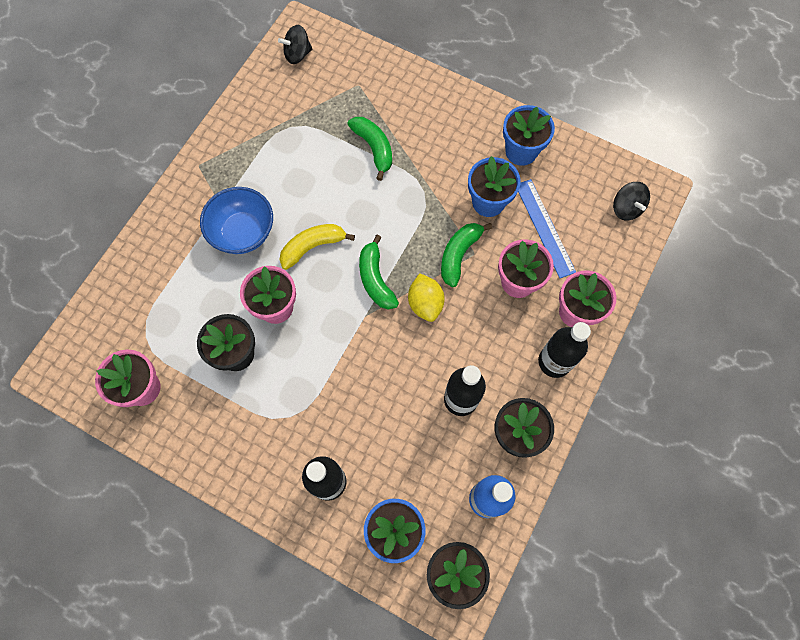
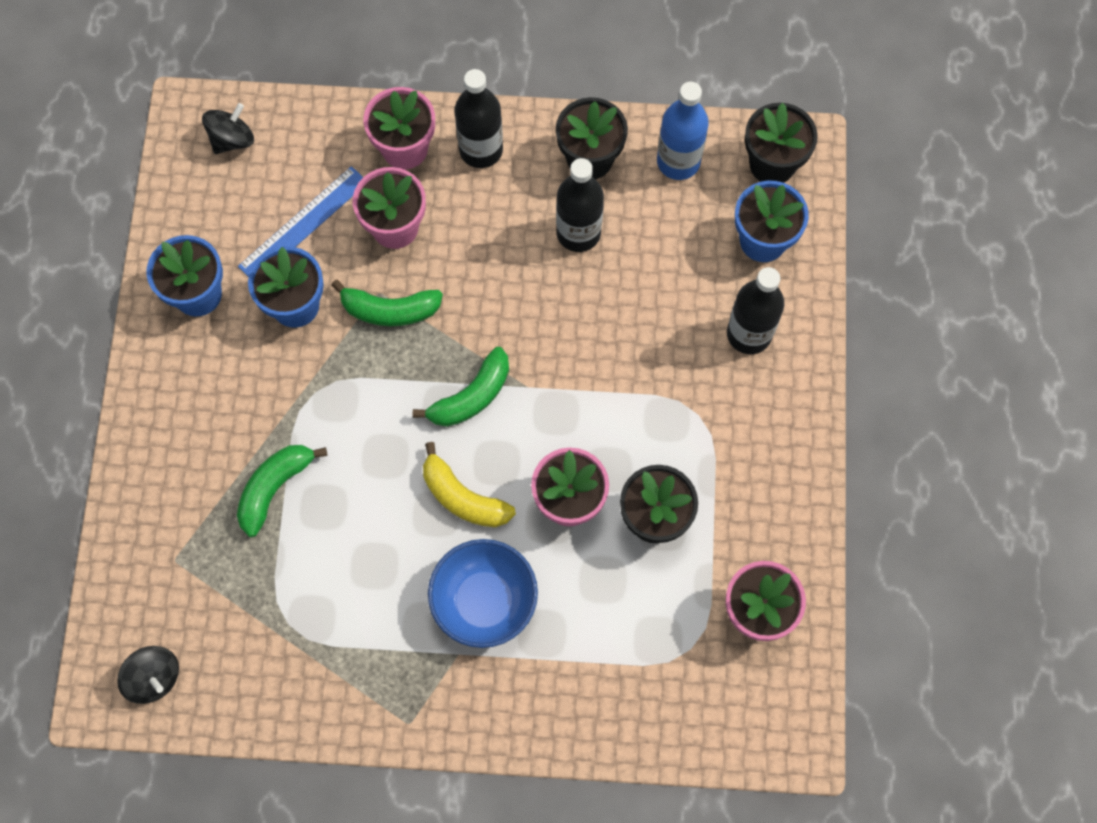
camera: 115 degrees left, 0 degrees up
(425, 303) = (476, 322): yellow lemon -> none

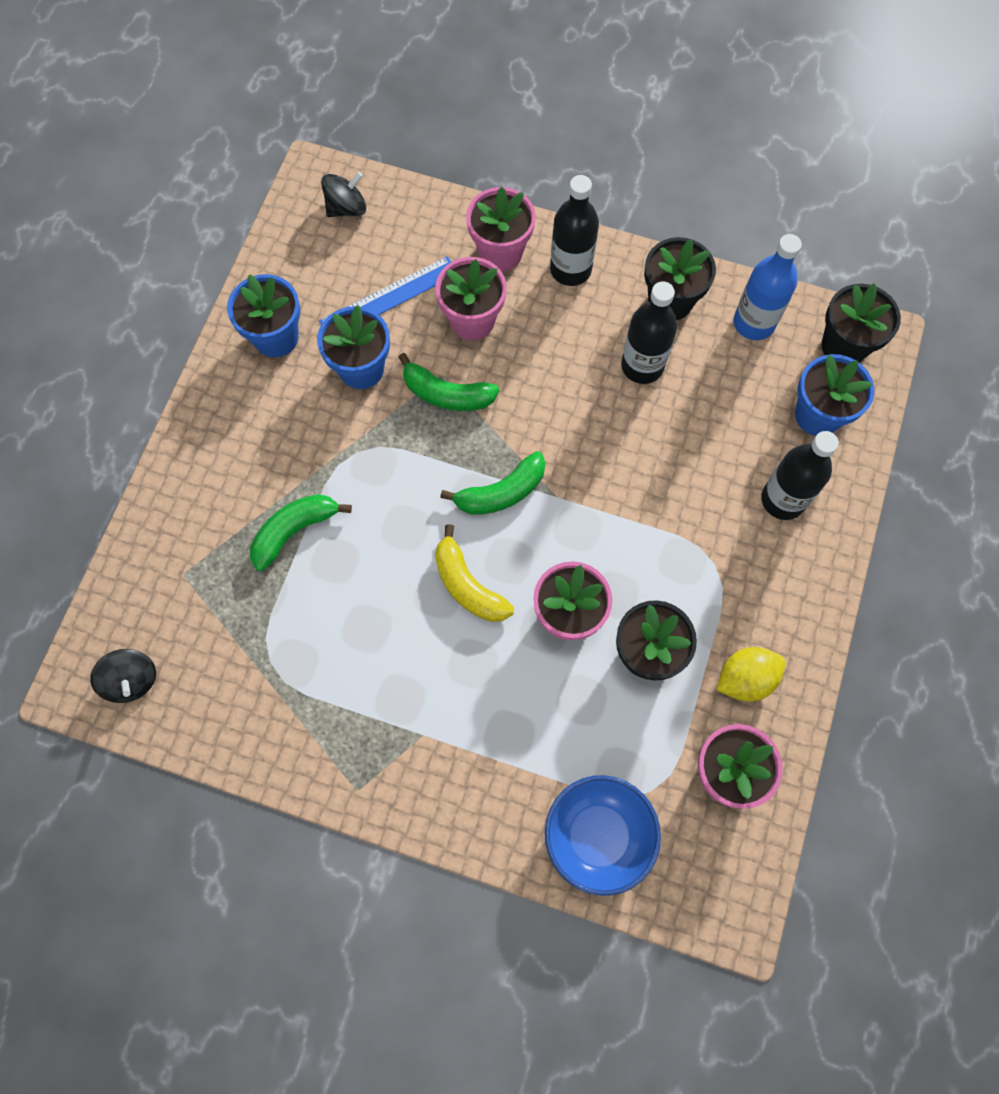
camera: 15 degrees right, 0 degrees up
(484, 601) = (461, 690): blue bowl -> blue bowl (598, 836)
(754, 518) = (745, 679): none -> yellow lemon

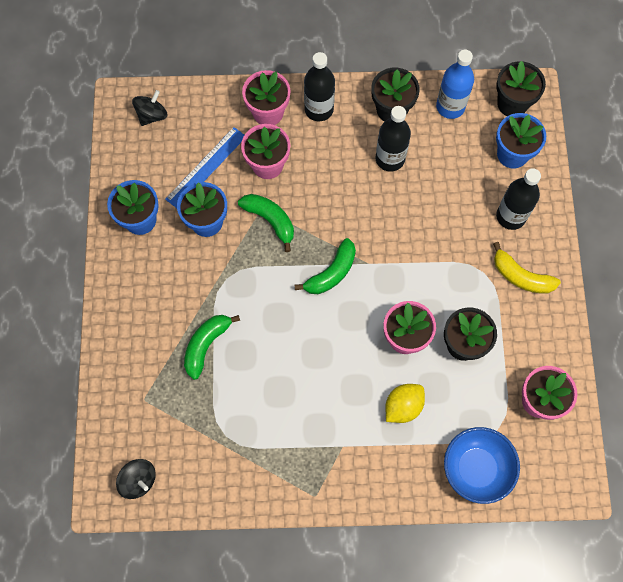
camera: 20 degrees left, 0 degrees up
(447, 394) = (270, 220): green banana -> green banana turned 135 degrees counterclockwise
(468, 585) = (333, 341): yellow banana -> yellow banana (521, 276)
(745, 679) = (529, 338): yellow lemon -> yellow lemon (403, 406)

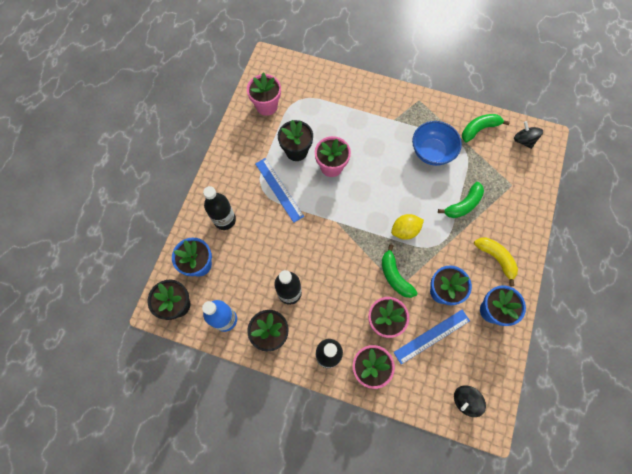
camera: 160 degrees left, 0 degrees up
(331, 273) = (364, 223): green banana -> green banana (479, 129)
(403, 406) = (349, 129): yellow lemon -> yellow lemon (405, 230)
(461, 280) = (279, 189): none -> blue ruler
(476, 468) = (320, 84): blue bowl -> blue bowl (431, 152)
(521, 276) = (239, 178): yellow banana -> yellow banana (496, 258)

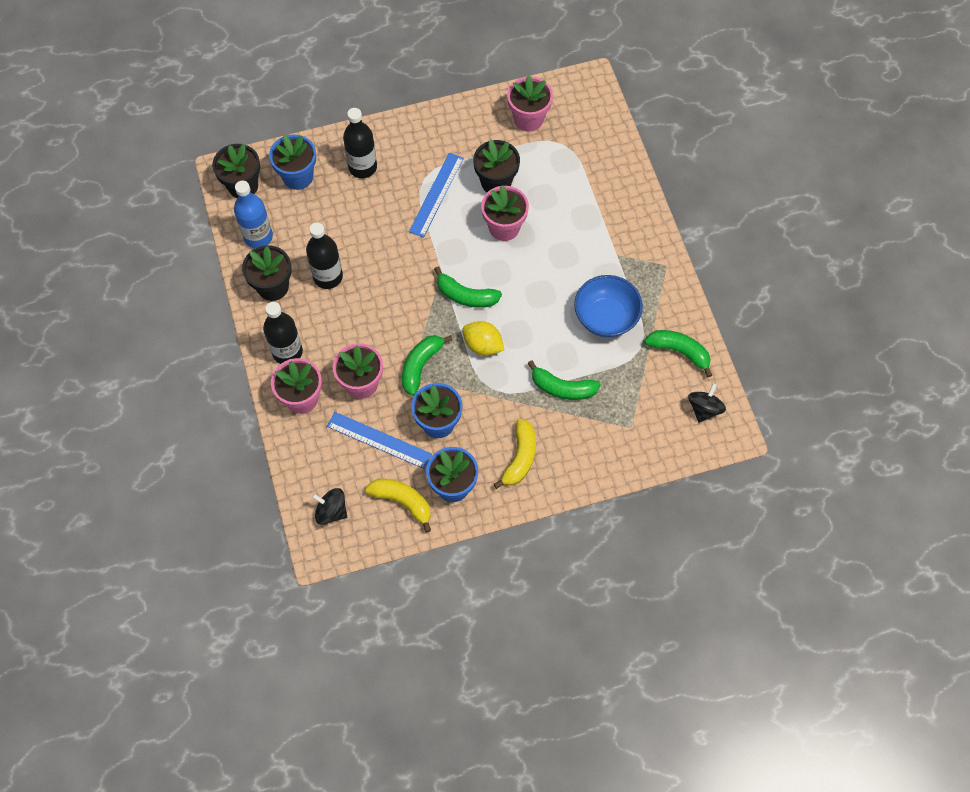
camera: 55 degrees right, 5 degrees down
(363, 218) = (466, 296): none -> green banana
(485, 349) = (402, 501): none -> yellow banana

